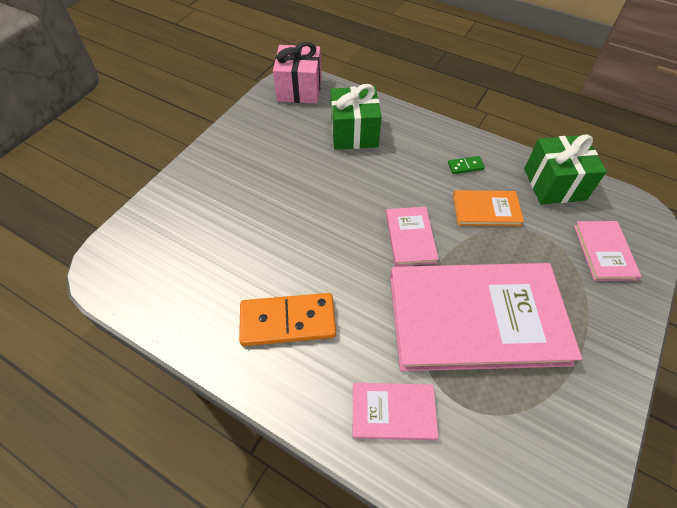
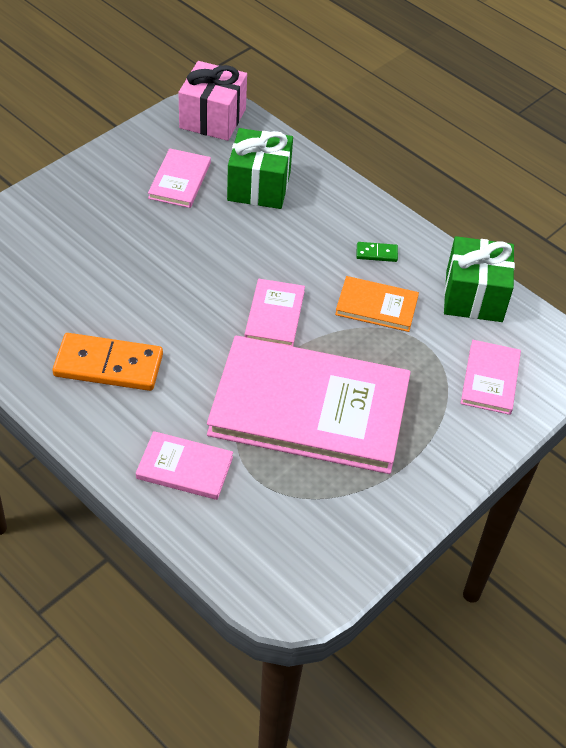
camera: 10 degrees right, 5 degrees down
(291, 141) = (179, 180): none -> pink book

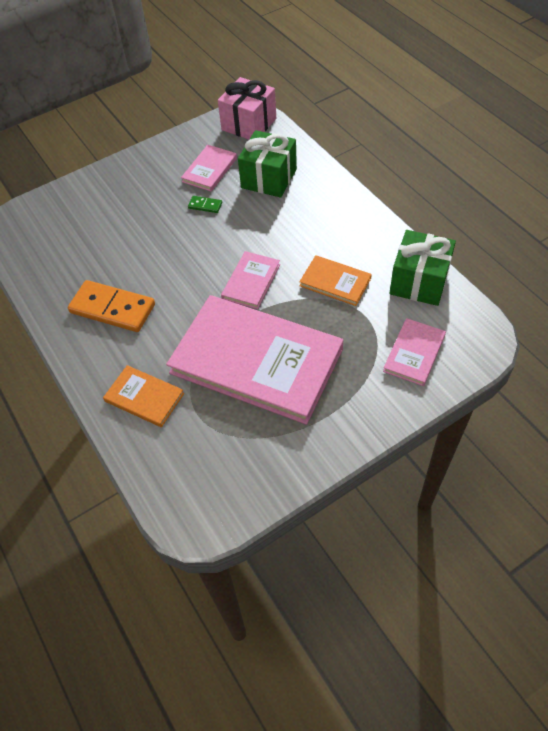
camera: 20 degrees right, 5 degrees up
(185, 467) = (144, 397): pink book -> orange book
(376, 253) = (347, 239): green domino -> green domino (205, 205)

